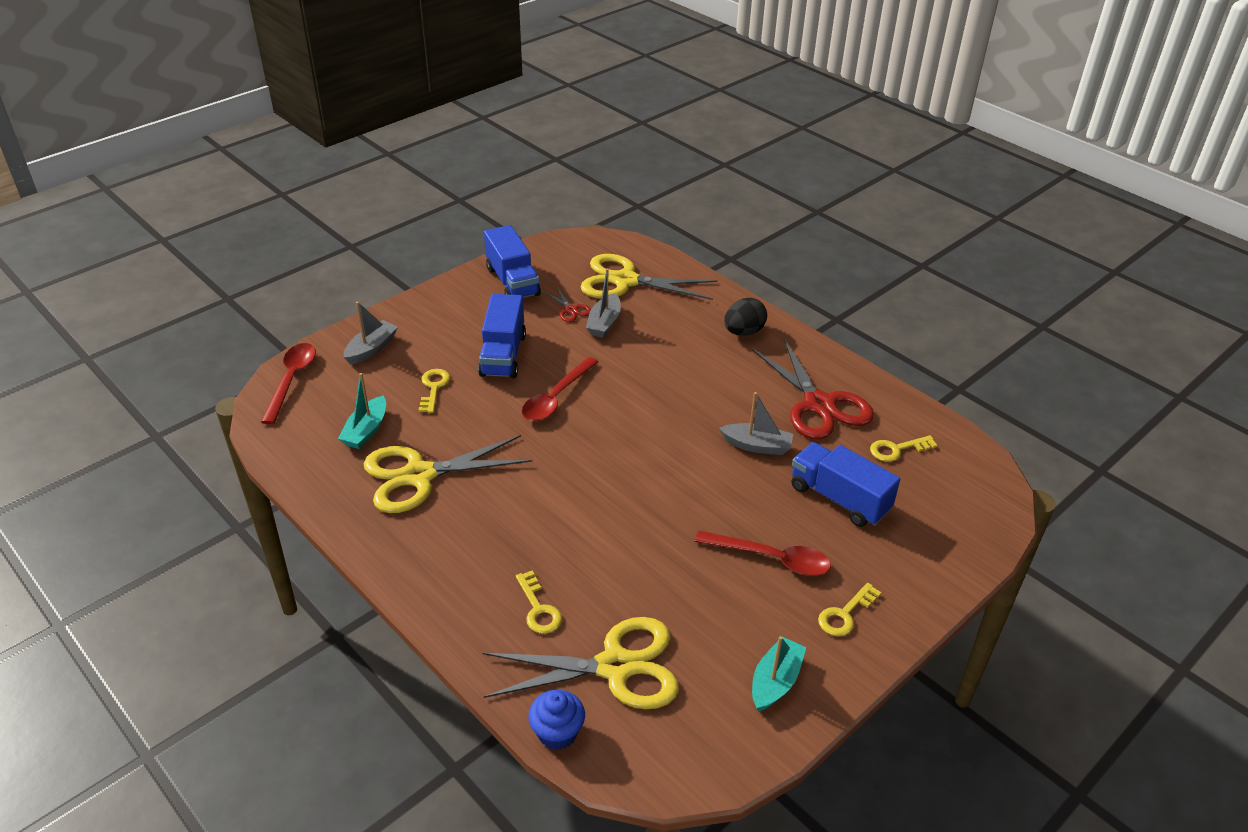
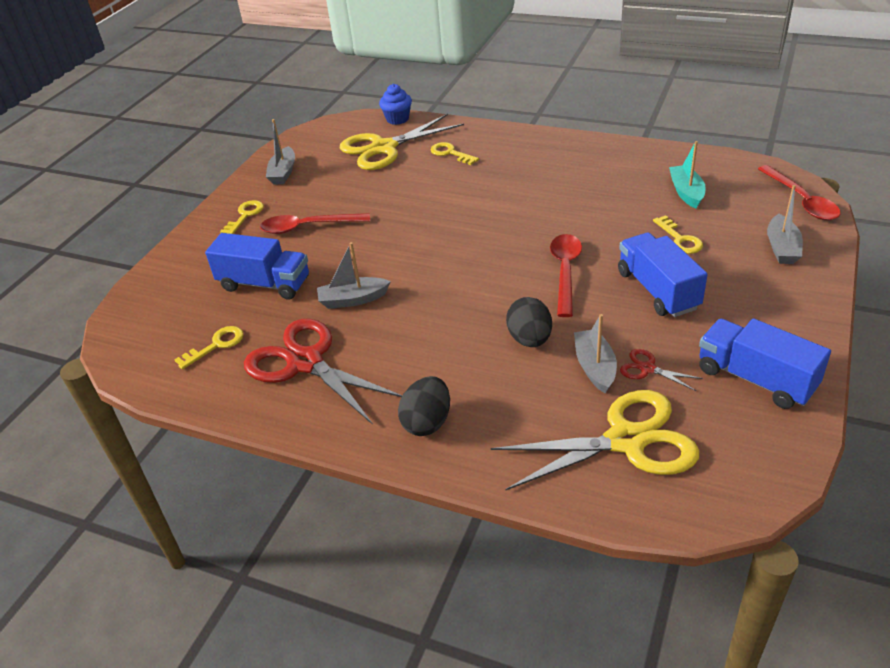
camera: 160 degrees right, 0 degrees up
(419, 476) = (607, 183): yellow scissors -> none
(632, 357) = (530, 339): none -> black egg
(775, 681) = (283, 173): turquoise boat -> grey boat

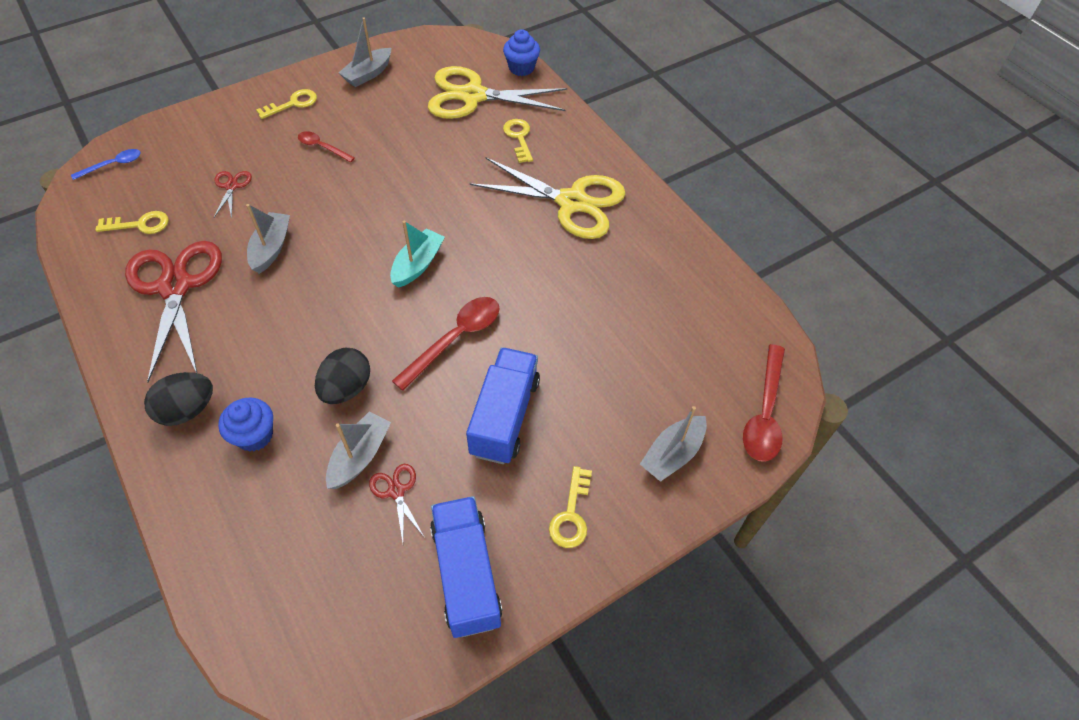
camera: 30 degrees right, 15 degrees up
(134, 325) = (113, 165): none -> blue spoon
(264, 284) = (231, 186): blue truck -> red scissors
(308, 227) = (322, 147): red spoon -> red spoon, size x0.58
(353, 299) = (271, 248): grey boat -> grey boat turned 75 degrees clockwise
(502, 403) = (254, 435): none -> blue cupcake
(626, 440) = (296, 547): yellow scissors -> yellow scissors (572, 202)
(679, 239) = (593, 374): yellow key -> yellow key (571, 514)
(686, 192) = (667, 325): turquoise boat -> turquoise boat (418, 264)

